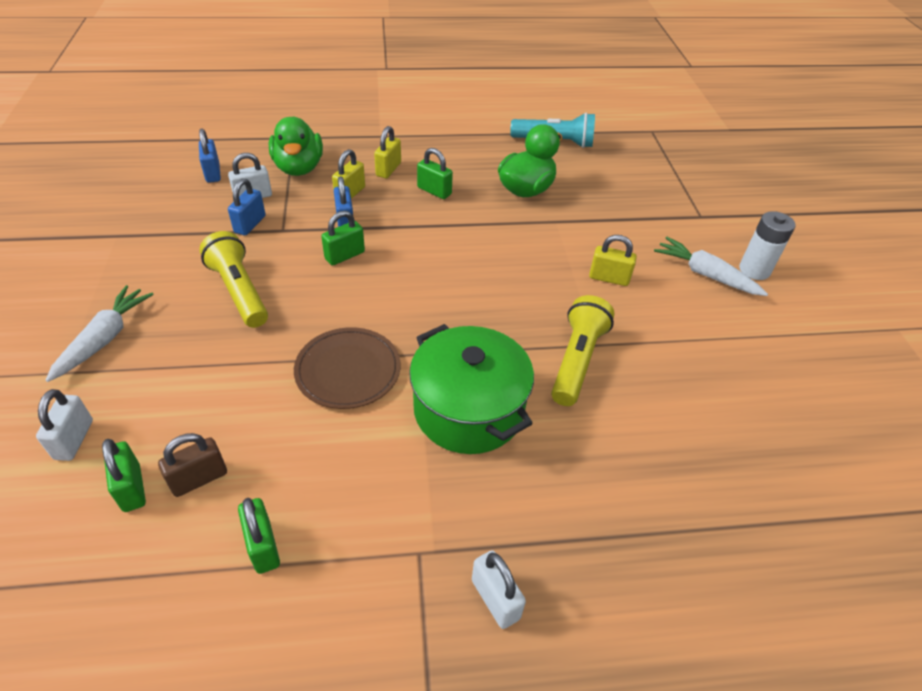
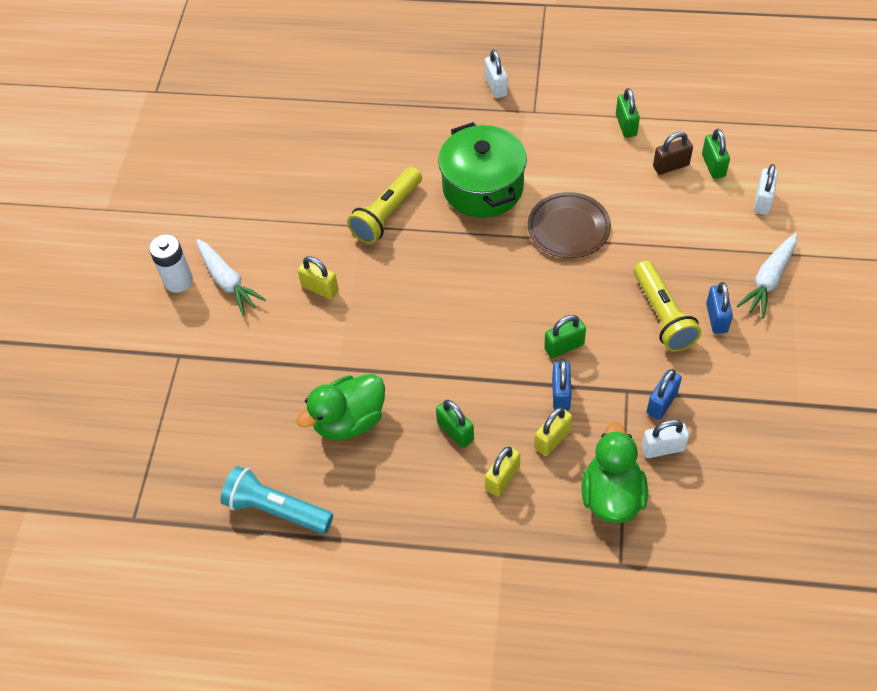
camera: 160 degrees left, 10 degrees up
(213, 173) = (716, 498): blue padlock -> blue padlock (716, 318)

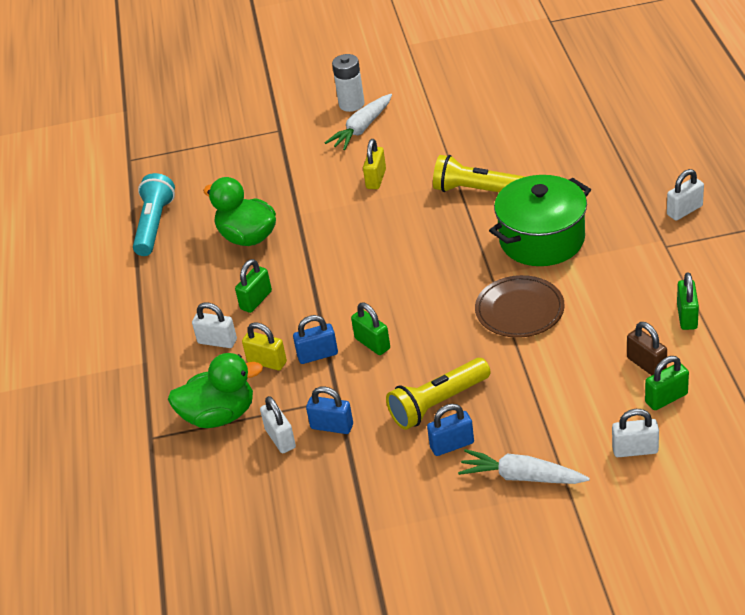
camera: 75 degrees right, 15 degrees down
(502, 478) = (217, 341): yellow padlock -> white padlock
(626, 125) = (687, 316): green padlock -> green padlock turned 60 degrees counterclockwise

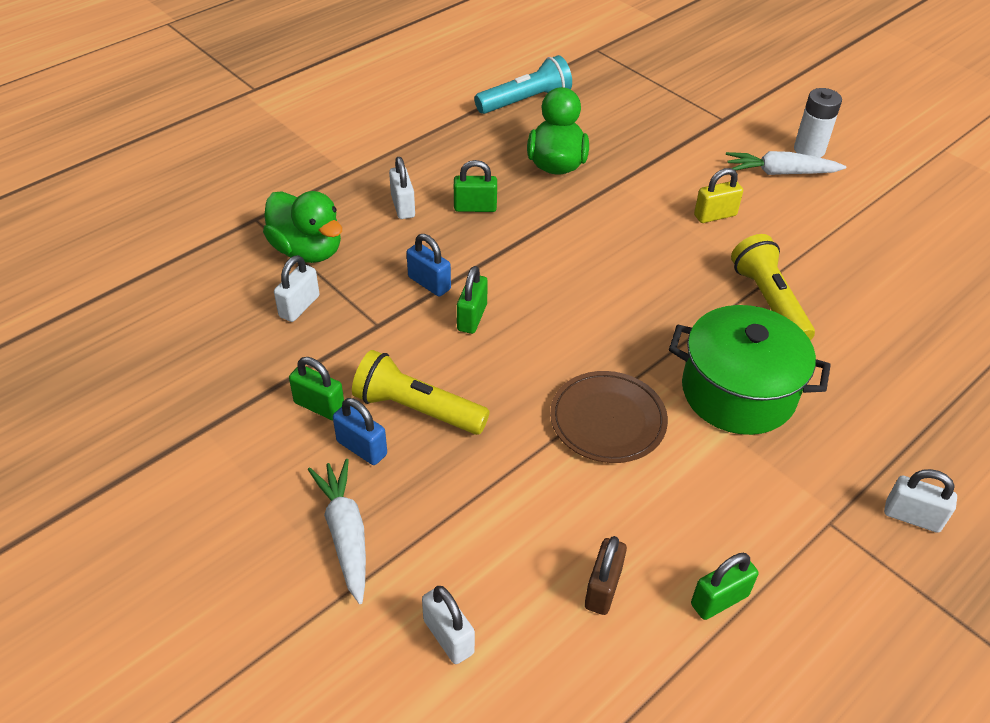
camera: 50 degrees right, 5 degrees up
(267, 362) = (396, 251): yellow padlock -> none
(332, 426) = (336, 337): blue padlock -> none
(666, 398) = (557, 636): green padlock -> green padlock (319, 406)

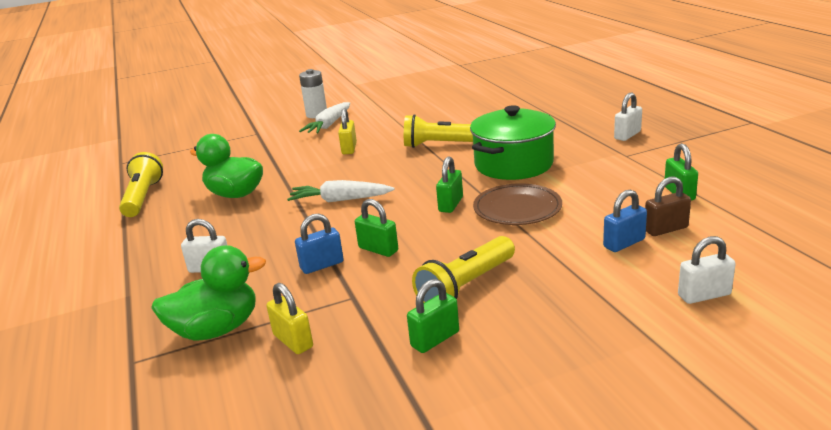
camera: 65 degrees left, 20 degrees down
(299, 306) = (293, 341): white padlock -> yellow padlock
(345, 534) = (593, 336): white carrot -> white carrot (340, 200)
(362, 448) = (497, 319): blue padlock -> blue padlock (624, 243)
(475, 207) = (249, 234): green padlock -> green padlock (450, 204)
(525, 101) = (143, 197): turquoise flashlight -> yellow flashlight
(603, 588) = (666, 229): brown padlock -> brown padlock turned 60 degrees counterclockwise

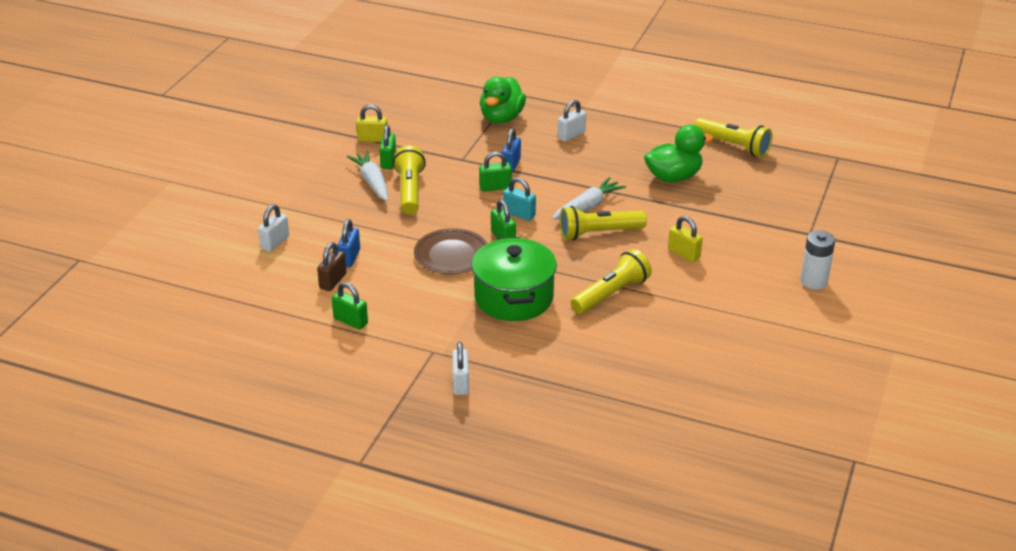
camera: 130 degrees right, 10 degrees up
(293, 341) = (455, 131): yellow padlock -> yellow padlock (372, 139)
(329, 125) = (767, 273): white carrot -> white carrot (372, 182)
(373, 179) = (598, 233): none -> yellow flashlight
(403, 217) = (519, 214): none -> turquoise padlock

